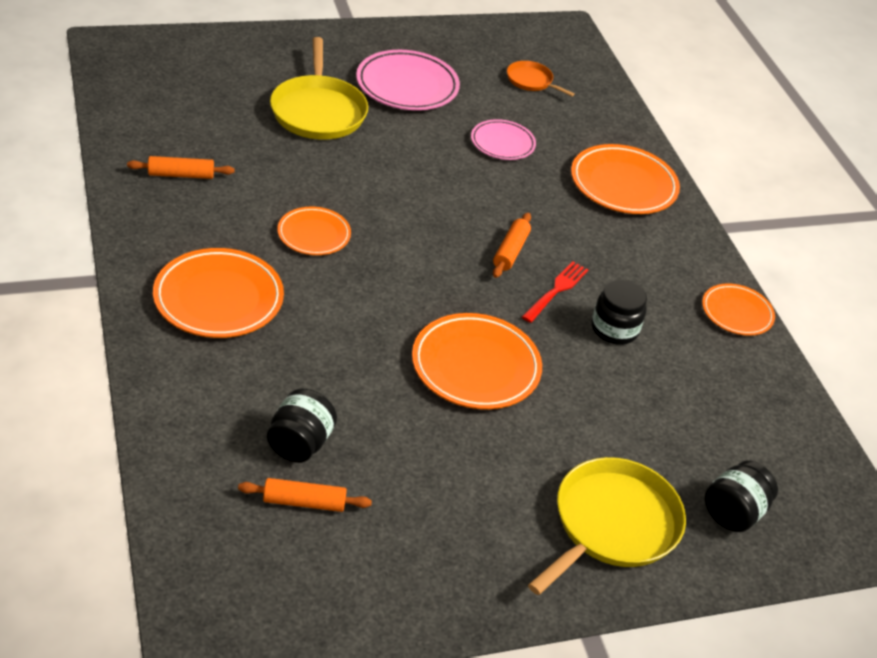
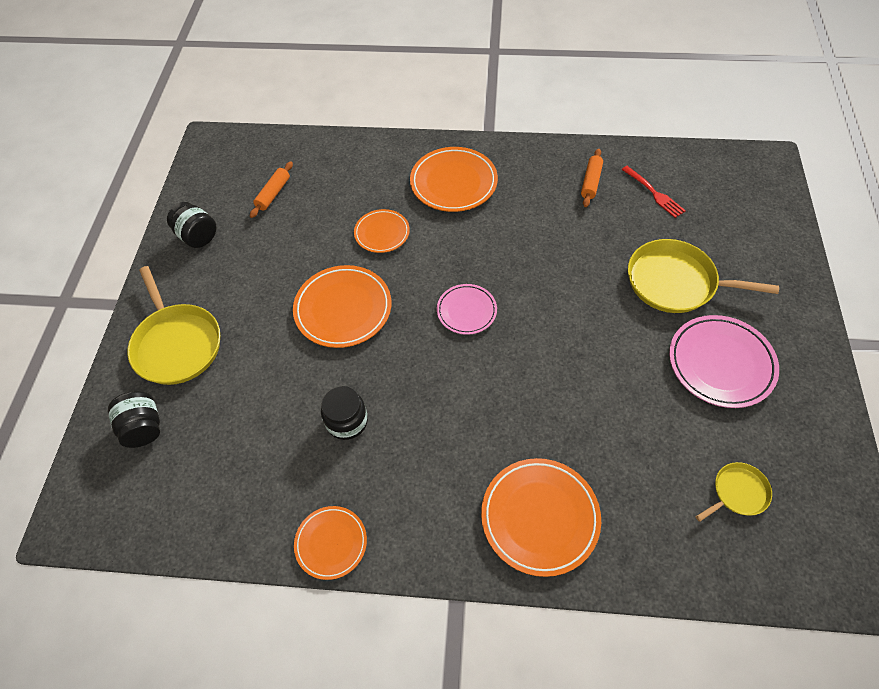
camera: 120 degrees right, 15 degrees up
(300, 443) = (316, 200): black jar -> black jar (197, 236)
(314, 234) = (509, 245): orange plate -> orange plate (382, 233)
(502, 143) = (619, 421): pink plate -> pink plate (466, 311)
(511, 251) = (460, 374): orange rolling pin -> none
(531, 81) = (737, 492): orange pan -> yellow pan
(556, 290) = (404, 393): red fork -> red fork (654, 193)

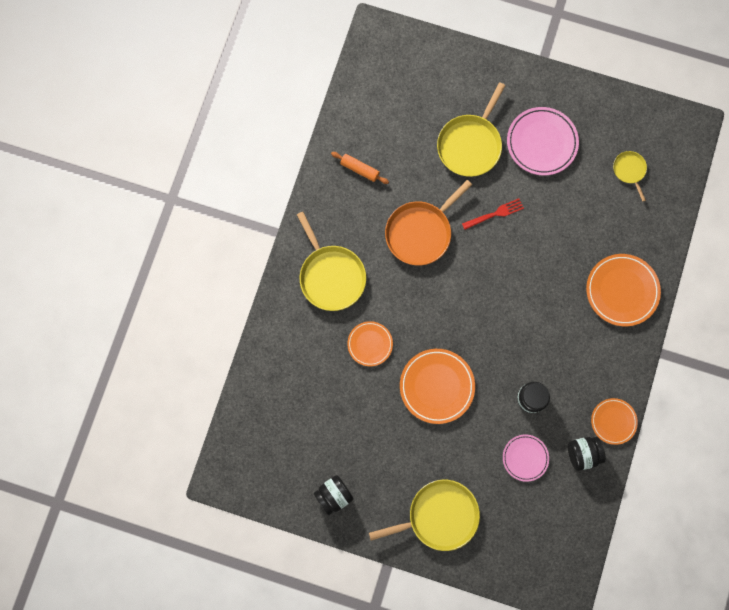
camera: 80 degrees left, 20 degrees up
(143, 428) = (505, 542): black jar -> black jar (582, 453)
(273, 194) = (302, 427): orange rolling pin -> none
(453, 183) = (331, 276): orange plate -> yellow pan
(466, 311) = (460, 297): pink plate -> pink plate (525, 458)
(536, 254) = (420, 232): none -> orange pan
(654, 193) = (384, 127): red fork -> red fork (495, 214)

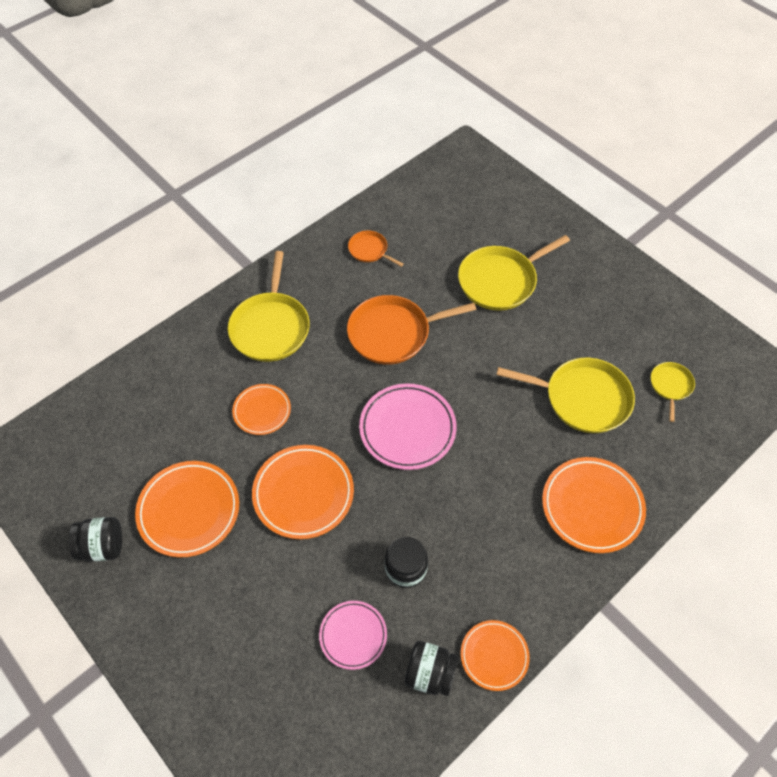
camera: 30 degrees right, 20 degrees down
(359, 169) = (369, 250): orange rolling pin -> orange pan
(371, 440) = (189, 510): none -> orange plate
(439, 516) = (201, 644): yellow pan -> yellow pan (582, 398)
(495, 214) = (486, 354): red fork -> none
(541, 142) = (581, 313): pink plate -> pink plate (407, 428)

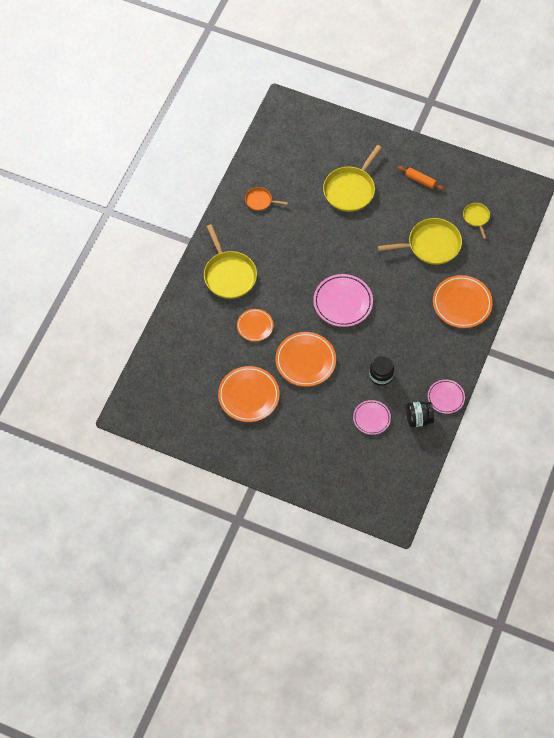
camera: 25 degrees left, 5 degrees up
(102, 546) = (214, 433): black jar -> none
(393, 333) = (304, 249): orange pan -> none
(494, 656) = (446, 397): orange plate -> pink plate
(607, 304) = (420, 180): none -> orange rolling pin

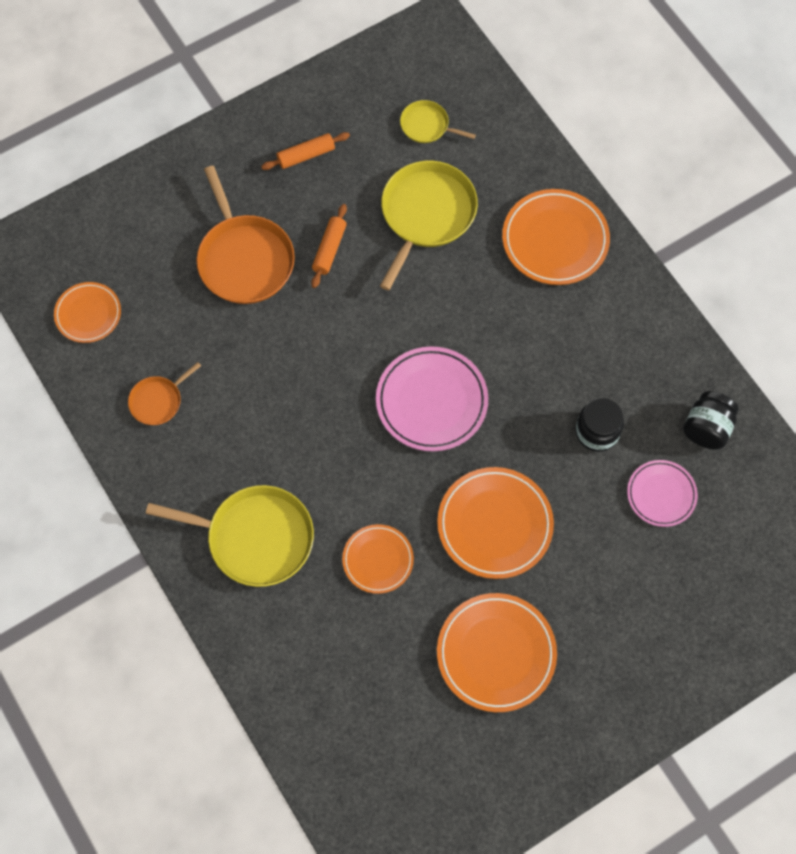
camera: 55 degrees left, 5 degrees up
(277, 150) = (88, 314): none -> orange plate
(350, 189) = (244, 259): yellow pan -> orange pan
(382, 218) = (329, 249): none -> orange rolling pin
(446, 397) = (696, 367): pink plate -> none

